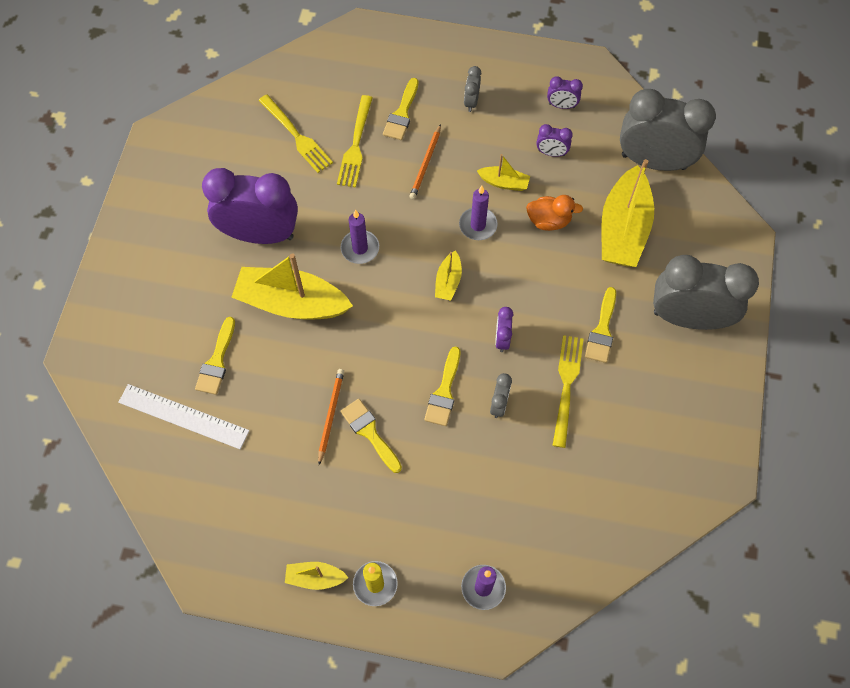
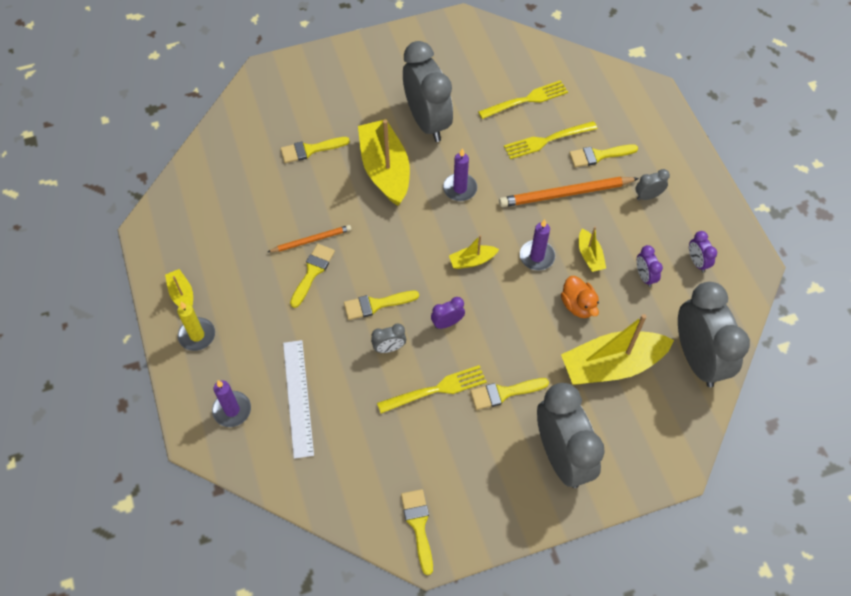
camera: 60 degrees right, 5 degrees down
(183, 416) = (257, 153): white ruler -> white ruler (298, 397)
(260, 234) = (427, 122): purple clock -> grey clock
(296, 136) = (526, 100): yellow fork -> yellow fork turned 135 degrees counterclockwise
(426, 164) = (565, 194): orange pencil -> orange pencil, size x1.70
(693, 472) = (418, 525): none -> yellow brush

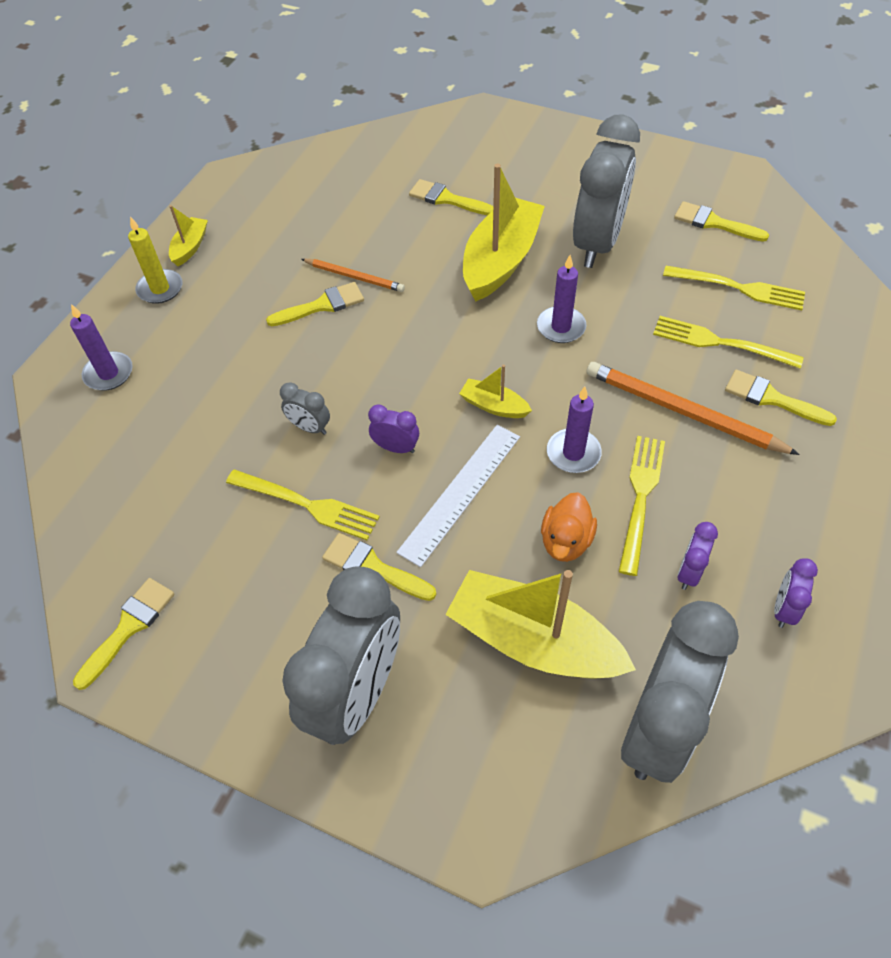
camera: 45 degrees right, 5 degrees down
(298, 397) = (174, 407): white ruler -> white ruler (460, 492)
(376, 305) = (345, 377): yellow brush -> yellow brush (714, 223)
(589, 256) = (640, 498): yellow boat -> yellow fork
(648, 196) = (793, 485): grey clock -> none

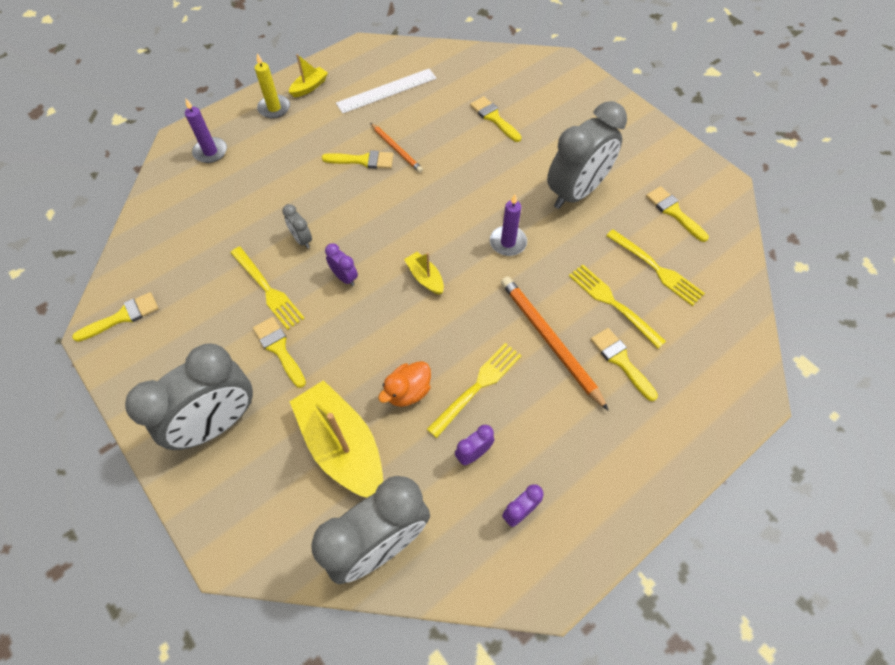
camera: 25 degrees right, 5 degrees up
(460, 492) = (364, 326): white ruler -> white ruler (386, 91)
(500, 260) = (500, 177): yellow boat -> none
(573, 453) = (454, 334): purple candle -> none

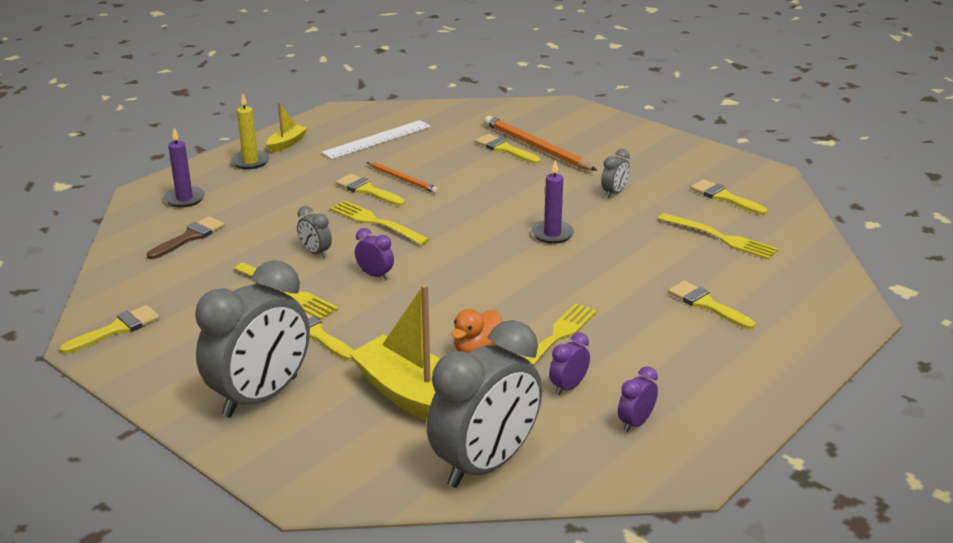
camera: 10 degrees left, 30 degrees down
(204, 204) = (189, 237): none -> brown brush
(363, 160) = (367, 190): yellow brush -> yellow brush turned 135 degrees counterclockwise
(425, 278) = (468, 267): yellow boat -> none
(549, 341) = (623, 298): orange pencil -> orange pencil (536, 147)
(576, 192) = (614, 193): grey clock -> grey clock, size x0.41
(613, 303) = (683, 265): yellow fork -> yellow fork (376, 222)

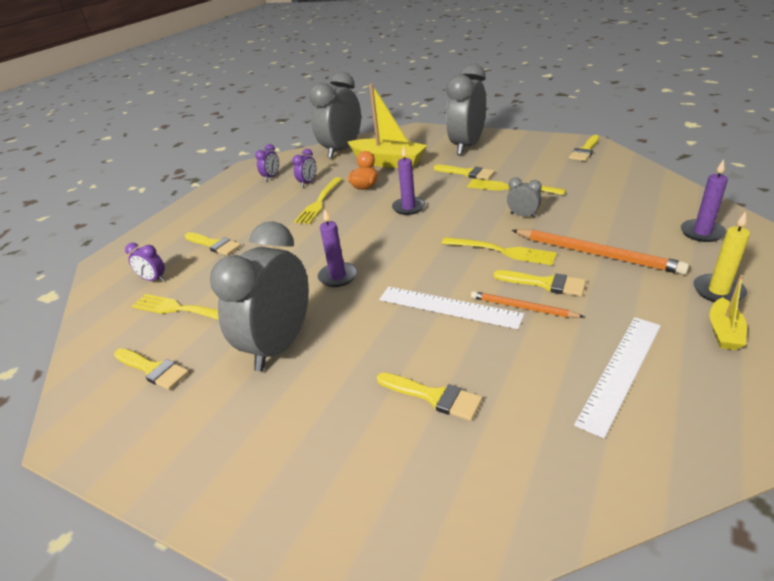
camera: 170 degrees right, 5 degrees up
(189, 237) = (636, 204): brown brush -> none
(375, 275) = (462, 211): purple clock -> purple clock (153, 279)
(435, 296) = (408, 207): none -> purple candle
(461, 191) = (448, 307): none -> white ruler
(536, 147) = (391, 412): orange pencil -> orange pencil (596, 254)
(614, 193) = (280, 345): grey clock -> grey clock, size x2.41

